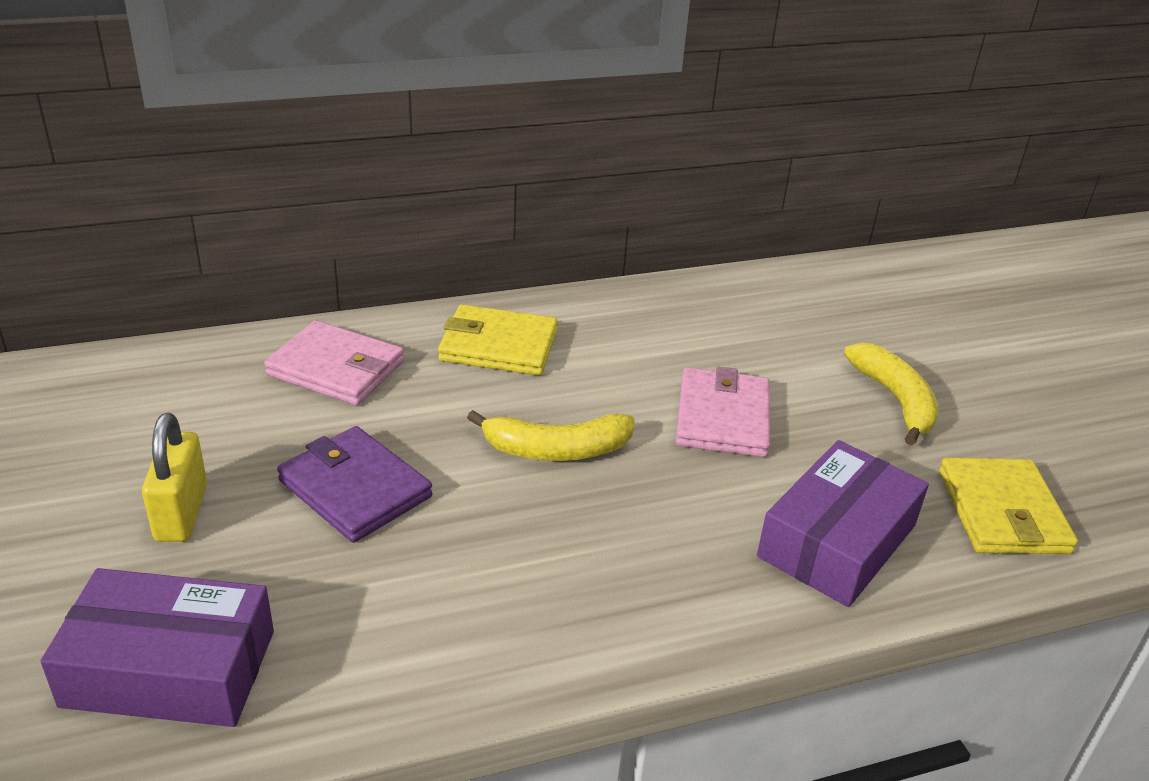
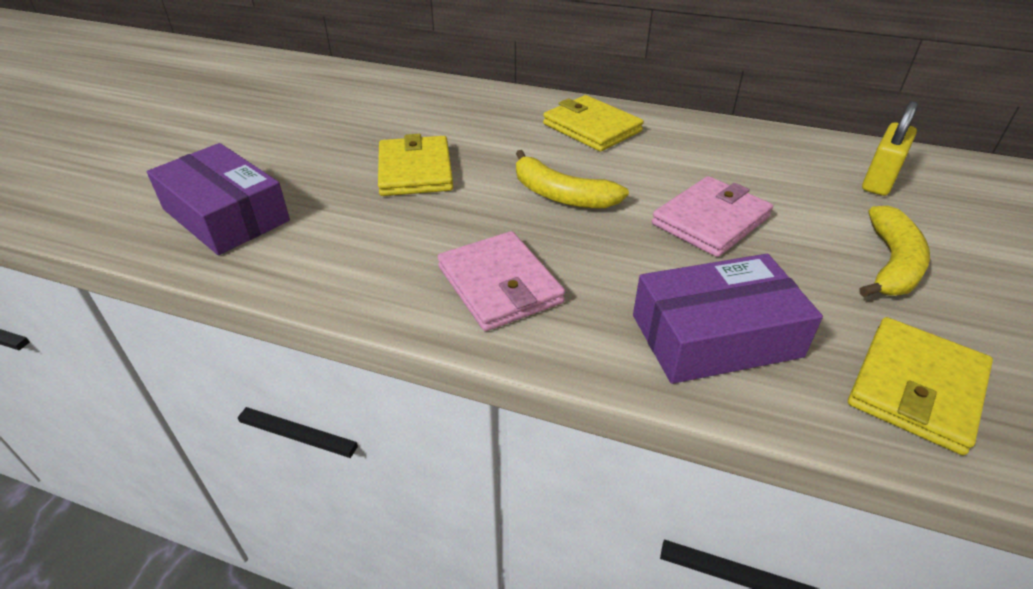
camera: 40 degrees right, 5 degrees up
(181, 513) = (318, 149): yellow padlock -> yellow padlock (879, 181)
(336, 368) = (478, 110): pink wallet -> pink wallet (499, 285)
(355, 488) = (415, 170): purple wallet -> yellow wallet

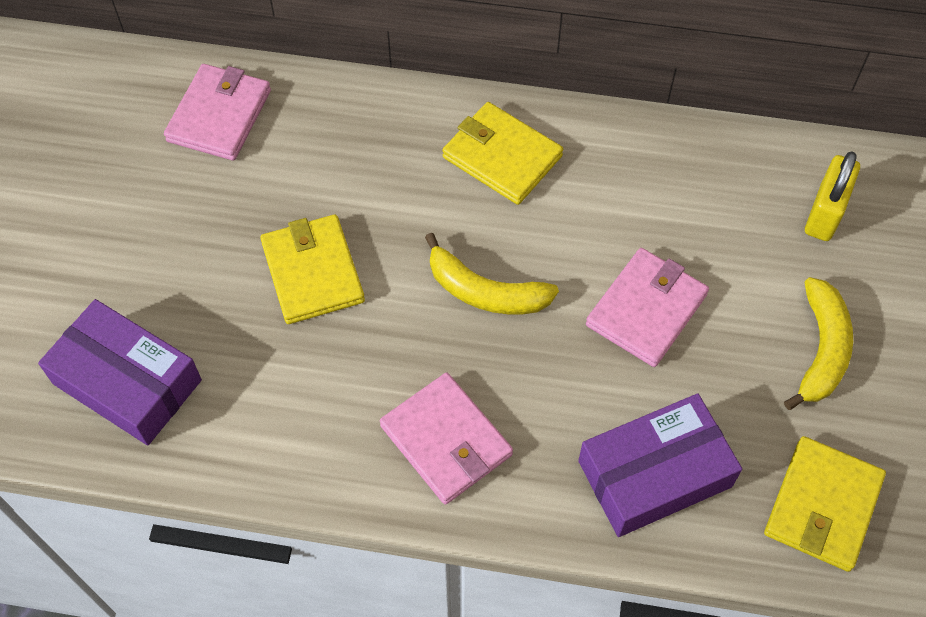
camera: 10 degrees left, 20 degrees up
(379, 92) = (219, 115): none -> pink wallet

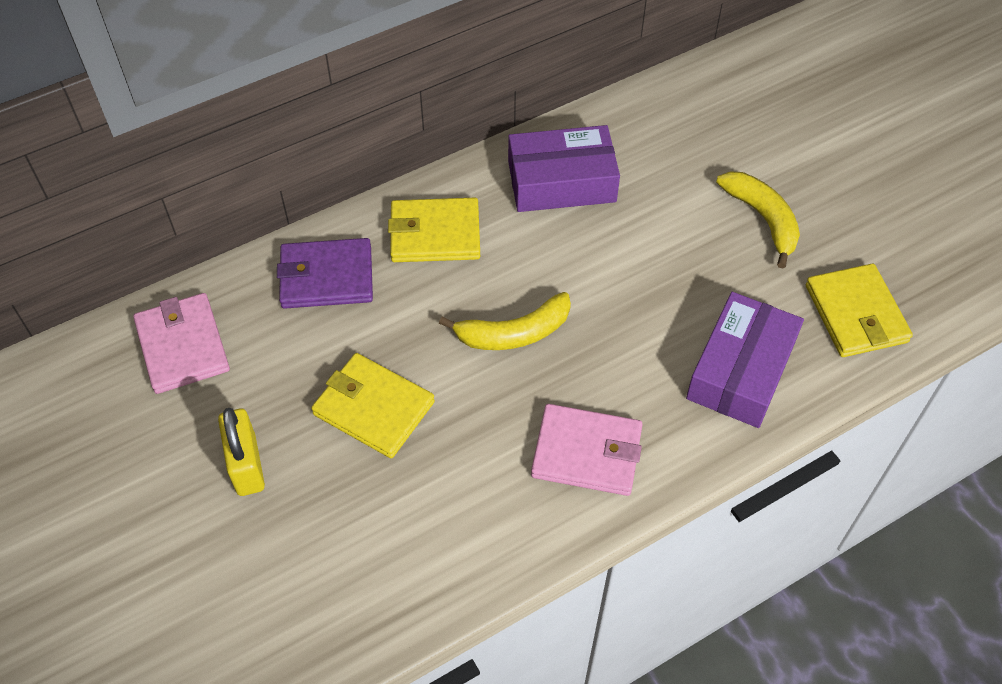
camera: 40 degrees left, 5 degrees down
(127, 382) = (305, 594): purple box -> purple box (561, 182)
(378, 133) = (326, 277): none -> purple wallet
(646, 310) = (633, 269): pink wallet -> none
(825, 213) = (682, 132): yellow padlock -> yellow padlock (246, 465)

